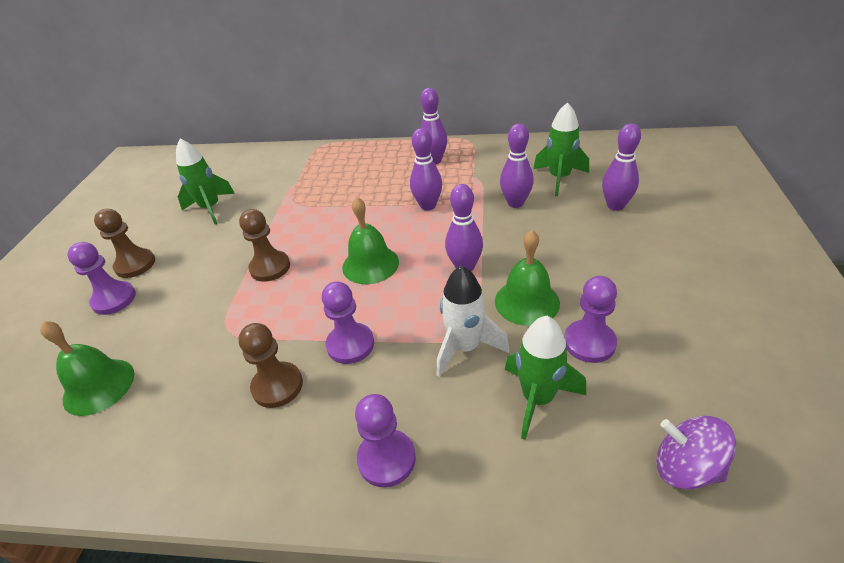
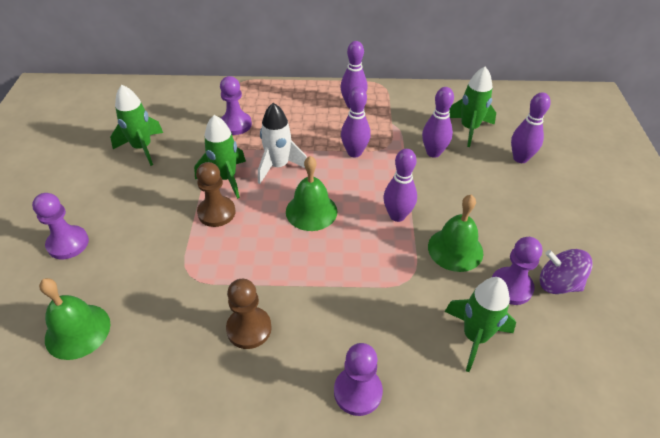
camera: 10 degrees left, 5 degrees up
(135, 265) = (79, 207): brown pawn -> none
(287, 234) = (226, 178): none -> green rocket
(350, 345) = (307, 289): purple pawn -> purple pawn (235, 124)
(465, 347) = (408, 292): white rocket -> white rocket (278, 166)
(686, 467) = (594, 391): purple spinning top -> purple spinning top (558, 284)

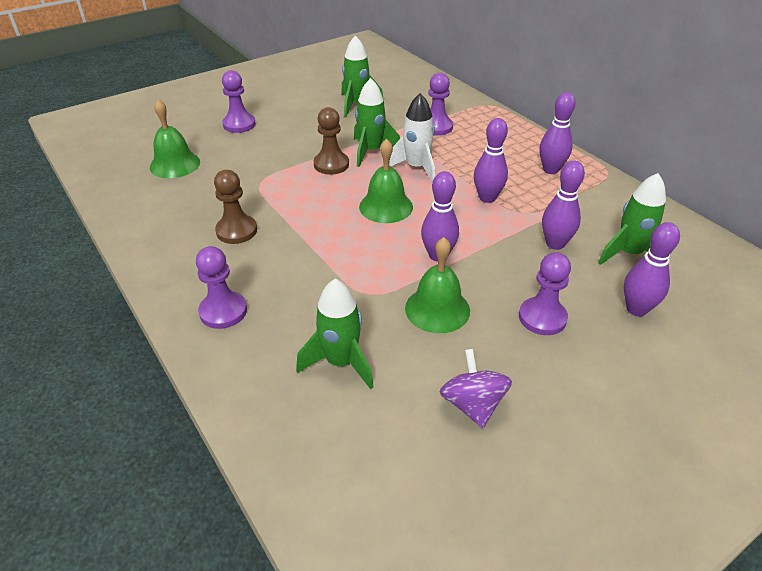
camera: 55 degrees right, 5 degrees down
(511, 287) = (429, 367): purple pawn -> purple pawn (542, 318)

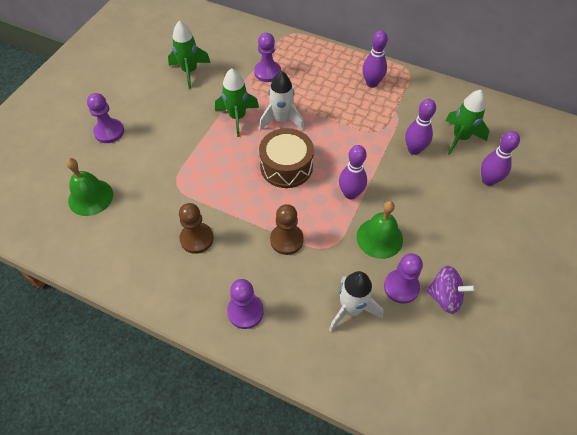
camera: 30 degrees left, 15 degrees up
(331, 164) = (217, 143): brown pawn -> brown pawn (286, 240)
(341, 362) = (351, 309): green rocket -> white rocket
(386, 206) = (286, 166): green bell -> brown drum
(472, 404) = (445, 297): purple spinning top -> purple spinning top turned 150 degrees clockwise
(487, 198) = (348, 128): purple bowling pin -> none
(542, 318) = (442, 213): purple pawn -> purple pawn (401, 287)

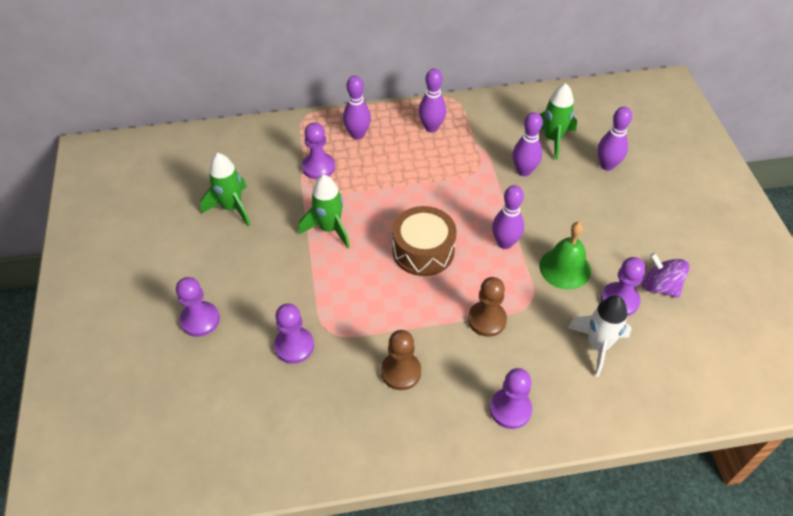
camera: 35 degrees left, 5 degrees down
(90, 197) = (246, 400): green bell -> none
(147, 181) = (294, 346): none -> purple pawn
(281, 120) = (377, 208): white rocket -> none
(314, 63) = (357, 134): none -> purple bowling pin
(445, 297) = (660, 286): purple spinning top -> purple spinning top turned 120 degrees counterclockwise

